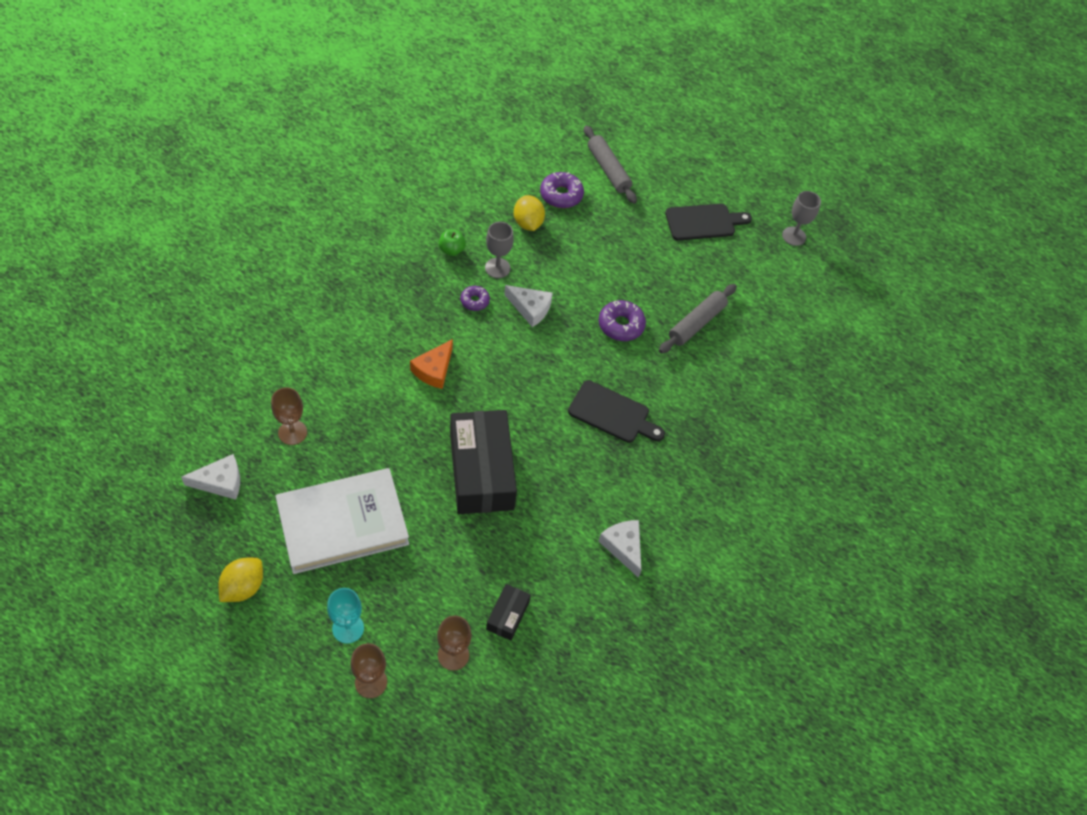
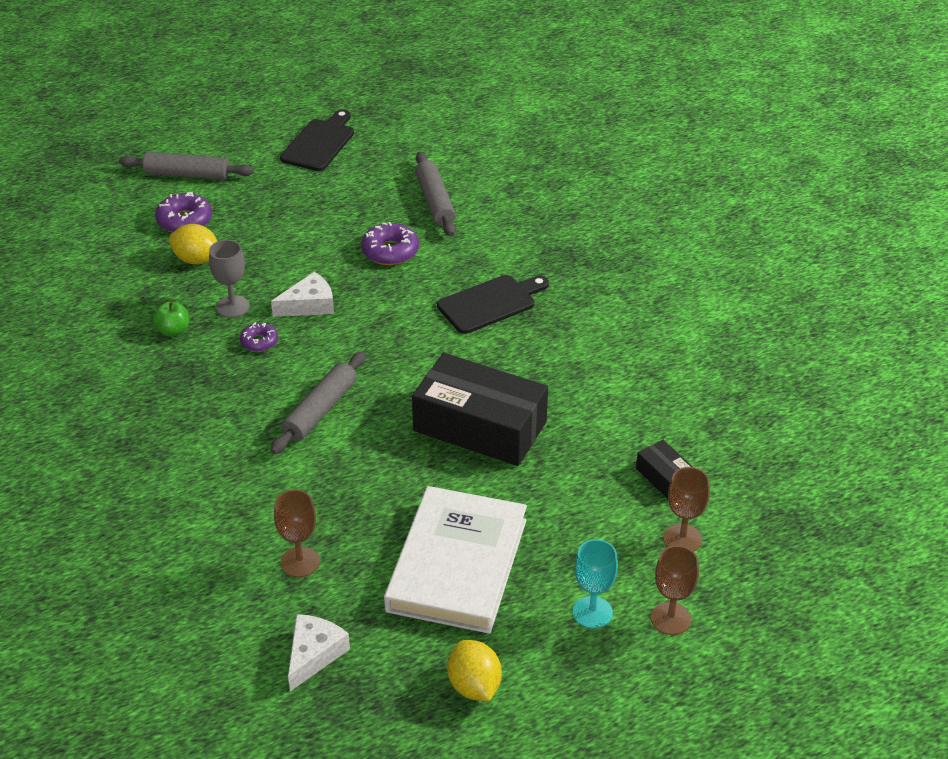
camera: 50 degrees left, 15 degrees down
(434, 370) = (320, 410): orange cheese -> grey rolling pin
(623, 547) = (648, 362): white cheese -> none
(794, 236) = (393, 97): grey goblet -> none

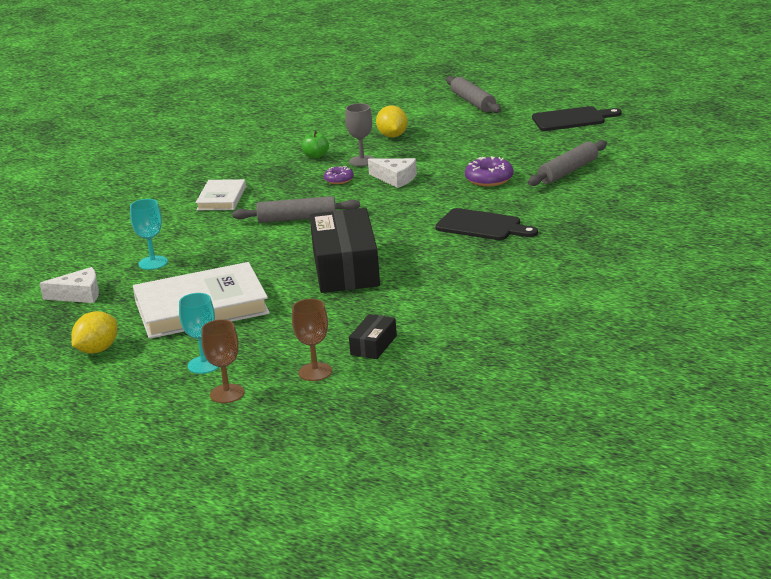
camera: 60 degrees right, 15 degrees down
(184, 221) = (425, 119): purple donut -> none
(192, 444) = (221, 198): none -> white book
(300, 562) = (153, 263): brown goblet -> turquoise goblet

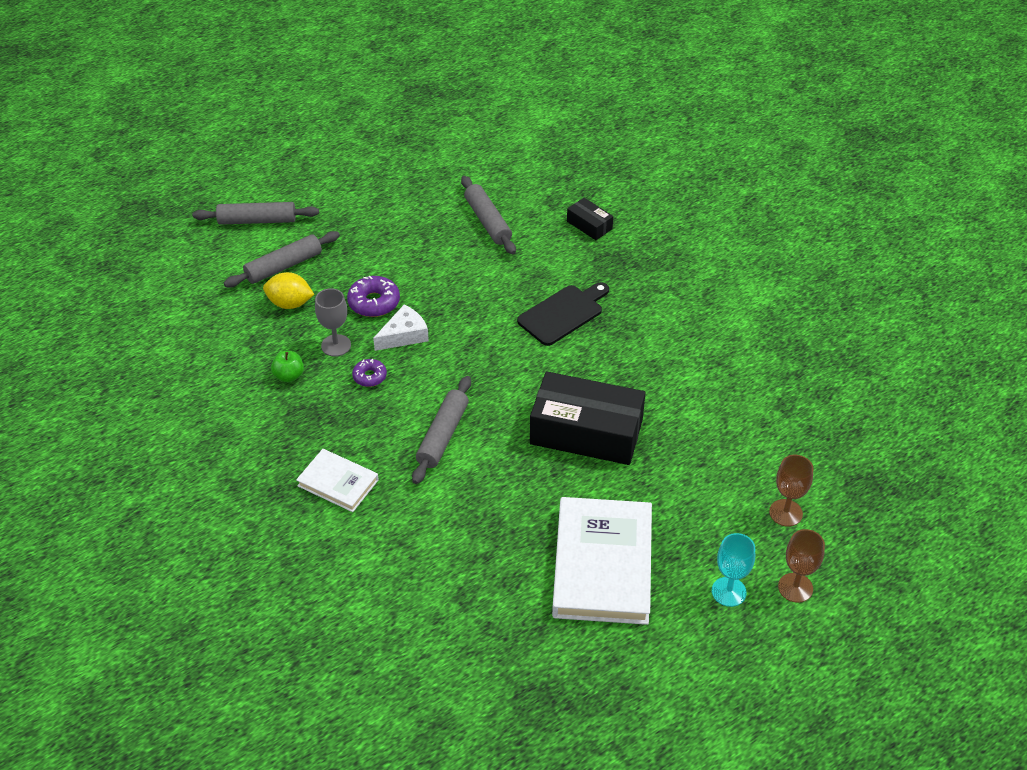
camera: 70 degrees left, 20 degrees up
(79, 295) = (502, 667): white cheese -> none
(97, 350) = (648, 675): yellow lemon -> none
(153, 263) = (465, 582): turquoise goblet -> none
(373, 345) = (756, 459): black box -> black box (589, 225)
(431, 123) = (283, 266): none -> grey rolling pin
(489, 179) = (461, 274): purple donut -> purple donut (374, 302)
(572, 119) = (368, 176): black cutting board -> none

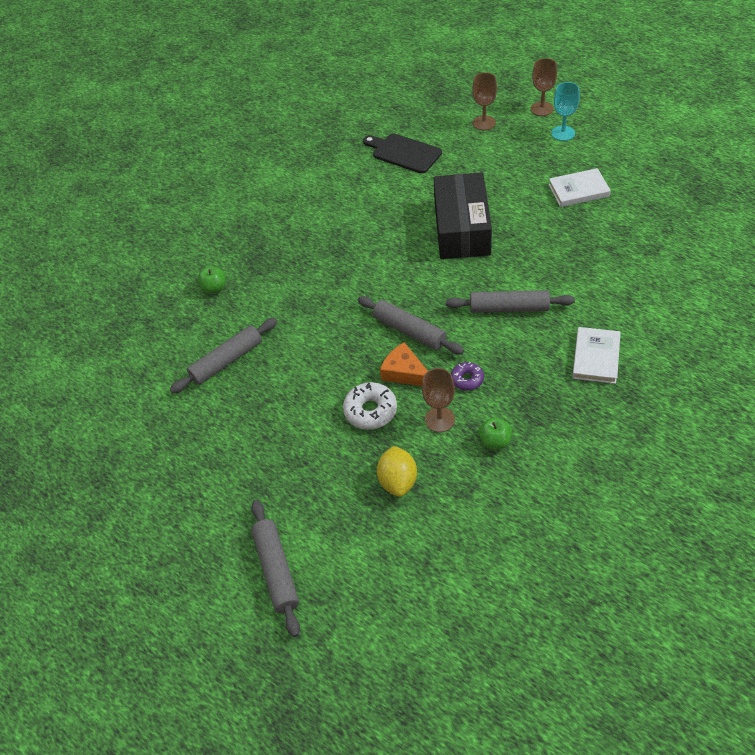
camera: 100 degrees left, 5 degrees up
(283, 266) = (344, 510): grey rolling pin -> grey rolling pin (409, 331)
(336, 345) = (439, 419): grey goblet -> brown goblet
(374, 302) = (370, 411): purple donut -> white donut
(404, 335) = (405, 372): white cheese -> orange cheese
(563, 313) = (336, 275): black cutting board -> black cutting board (404, 153)
(589, 225) = (214, 288): black box -> green apple
(602, 565) = (578, 190): white book -> white book, size x0.53

